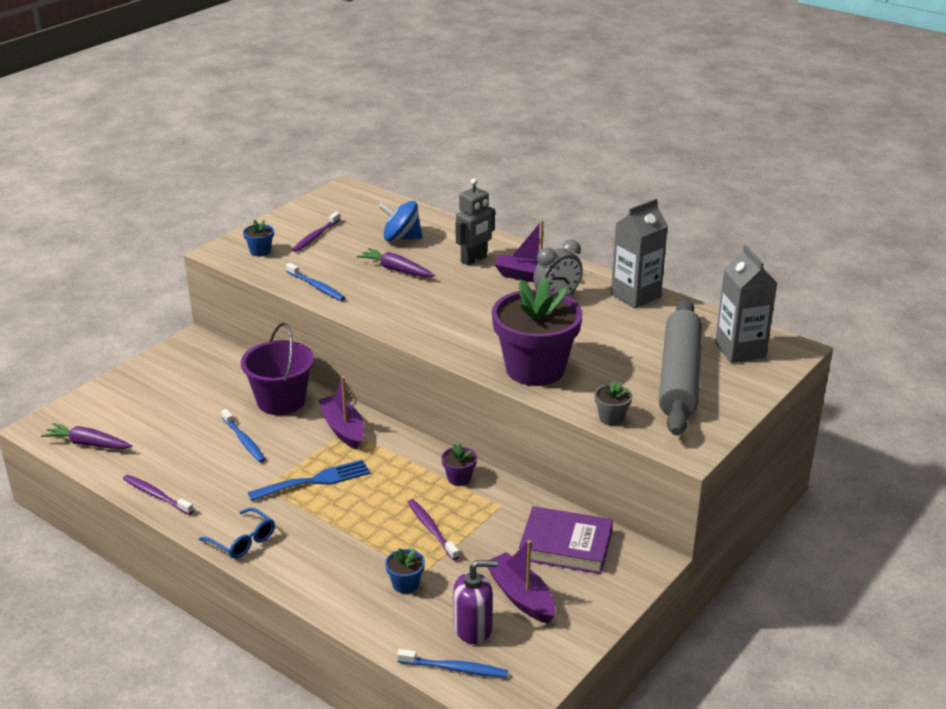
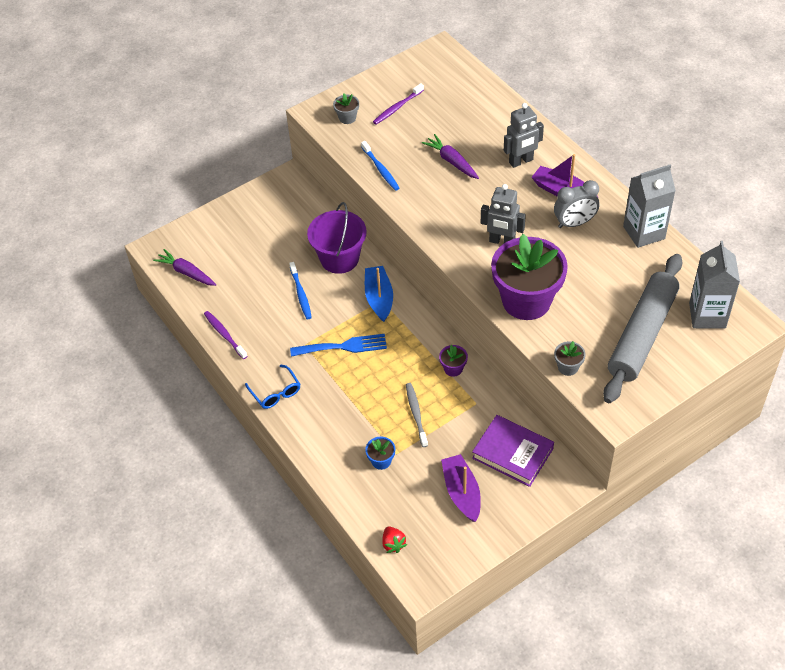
camera: 20 degrees right, 20 degrees up
(260, 251) = (347, 118): blue flower pot -> grey flower pot
(343, 429) = (379, 298): purple boat -> blue boat
(401, 238) = (468, 123): blue spinning top -> none
(431, 529) = (416, 414): purple toothbrush -> grey toothbrush
(455, 668) = (393, 544): blue toothbrush -> red strawberry
(473, 628) = (417, 512): purple soap dispenser -> none
(483, 325) = (502, 241): none -> grey robot

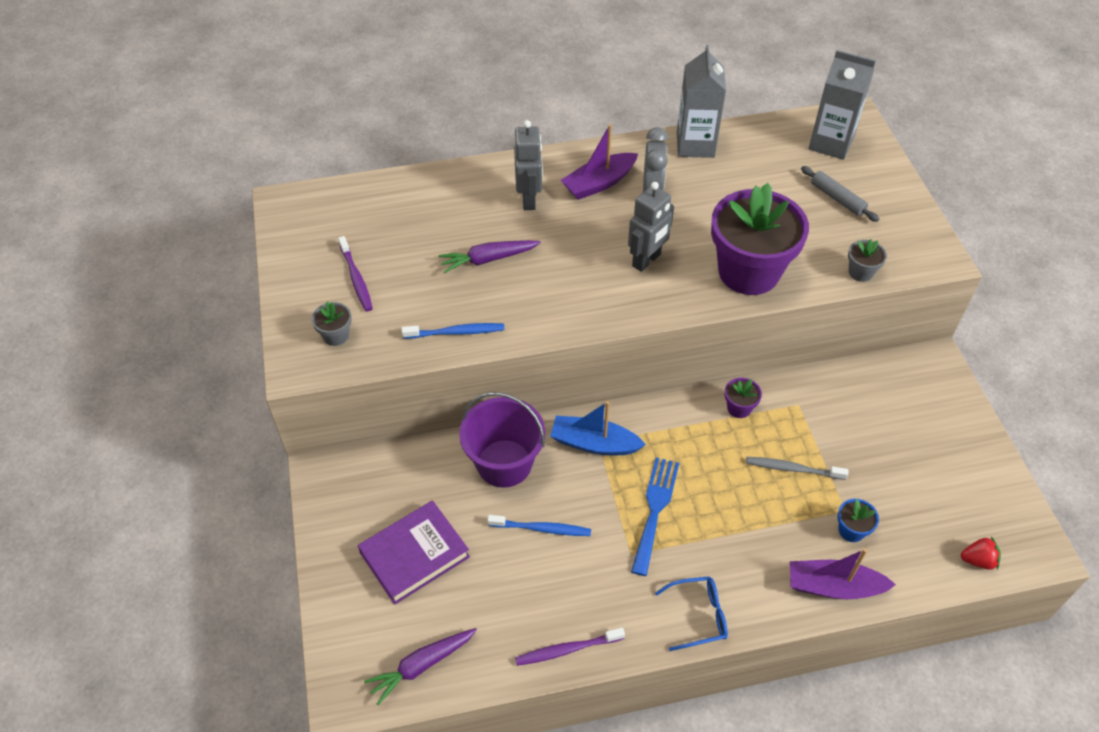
camera: 70 degrees left, 0 degrees up
(461, 492) = (921, 464): purple boat -> purple boat (833, 587)
(512, 453) = (881, 397): purple book -> purple book (414, 555)
(642, 334) = (837, 198): grey rolling pin -> grey rolling pin, size x0.43

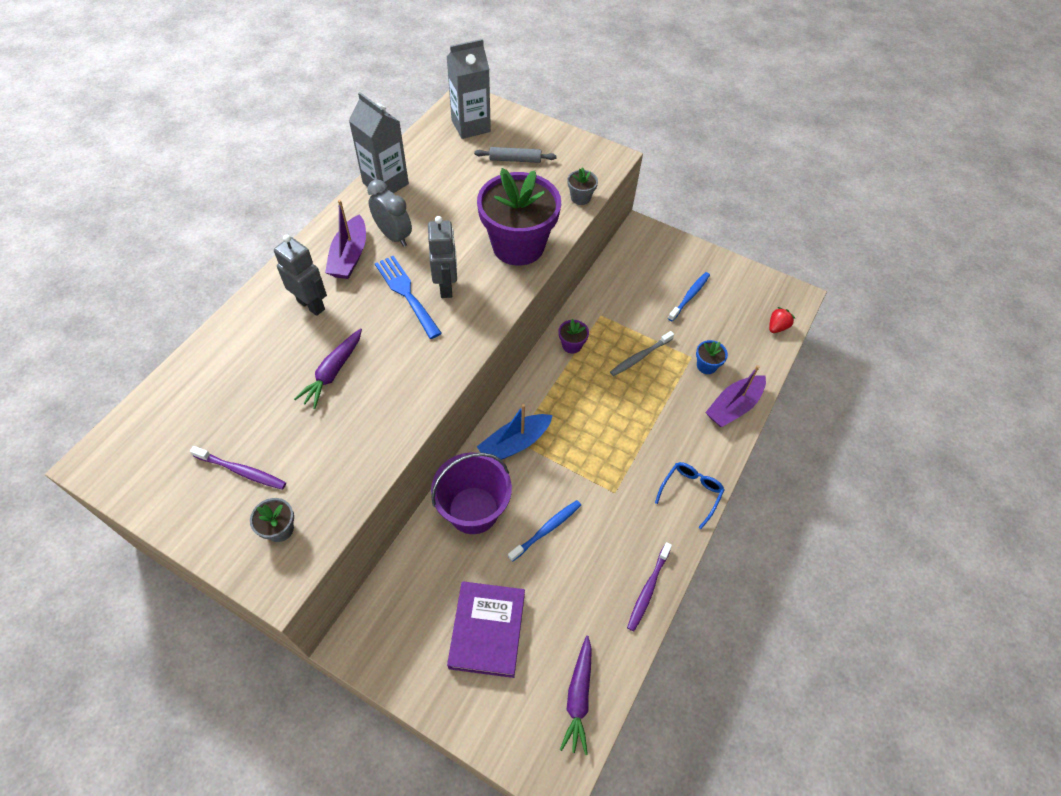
camera: 50 degrees left, 5 degrees up
(456, 332) = (374, 445): blue toothbrush -> blue toothbrush (689, 296)
(655, 509) = (596, 451): blue fork -> blue fork (406, 293)

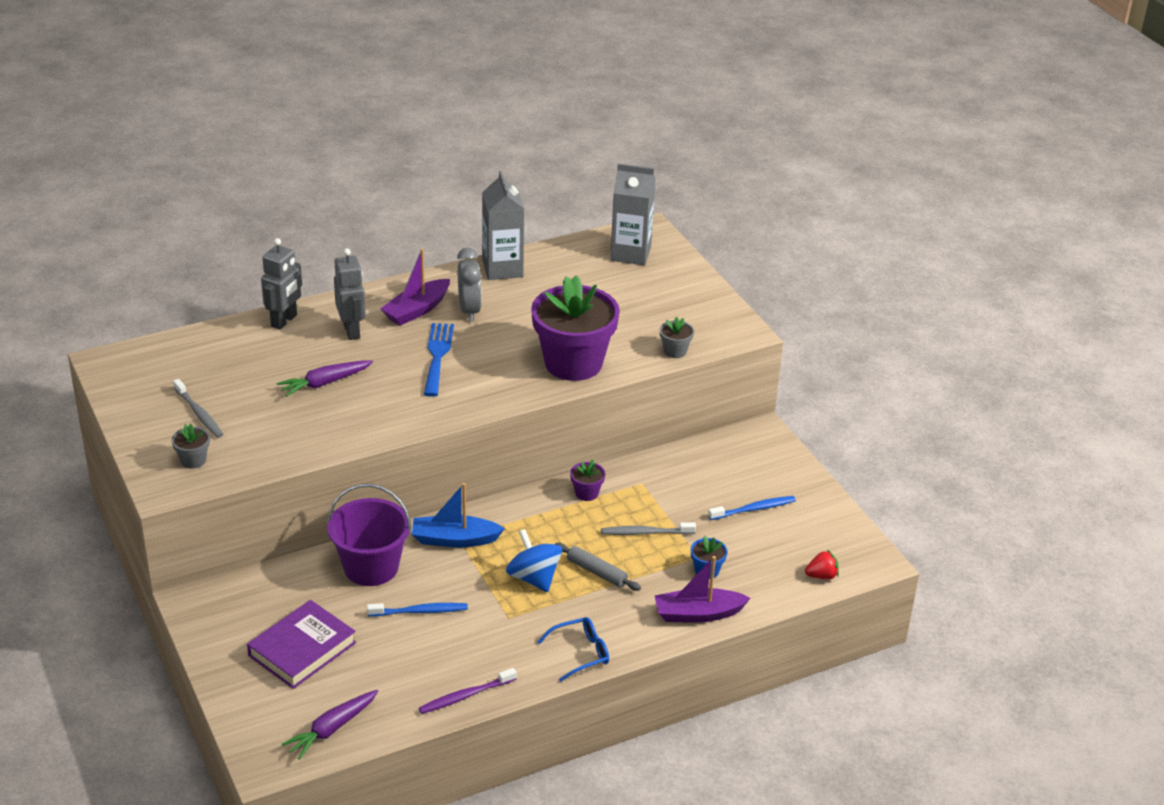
camera: 35 degrees right, 20 degrees down
(242, 471) = (199, 414): purple toothbrush -> grey toothbrush
(446, 287) = (476, 366): grey robot -> grey robot (284, 321)
(515, 160) = (644, 297): grey rolling pin -> grey rolling pin (596, 572)
(601, 444) = (534, 578): none -> blue spinning top

